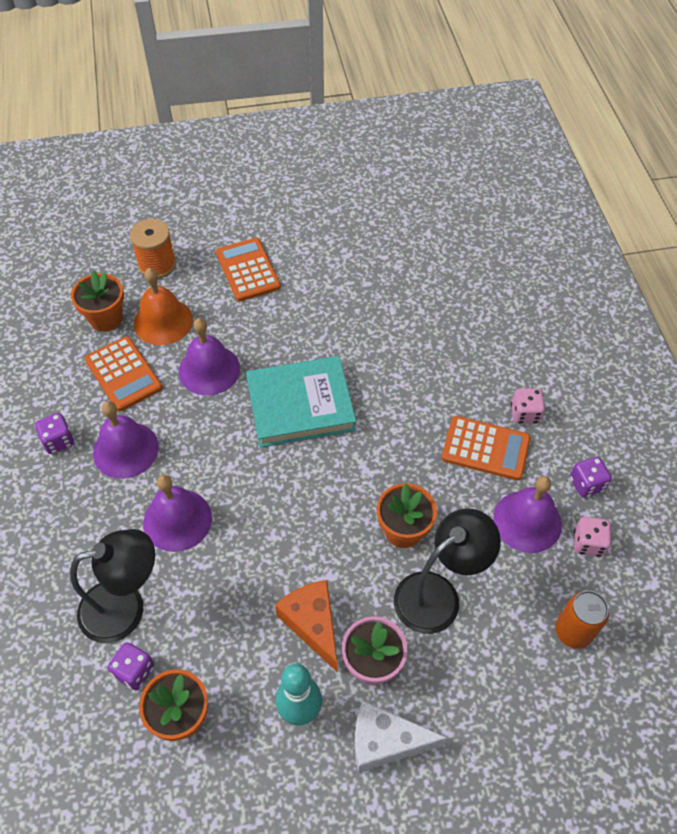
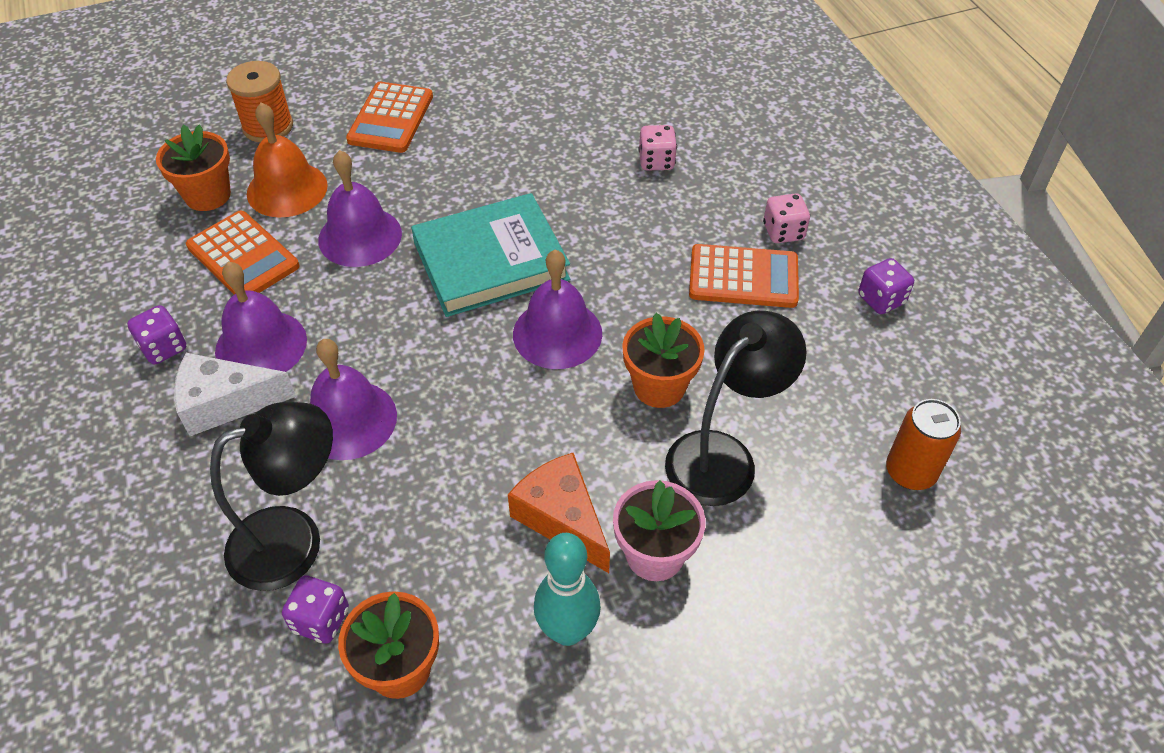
camera: 10 degrees left, 5 degrees down
(248, 270) = (390, 118): orange calculator -> orange calculator turned 135 degrees counterclockwise
(385, 741) = (695, 649): white cheese -> white cheese (225, 403)
(527, 521) = (817, 352): purple bell -> purple bell (557, 333)
(588, 543) = (901, 366): pink dice -> pink dice (656, 161)

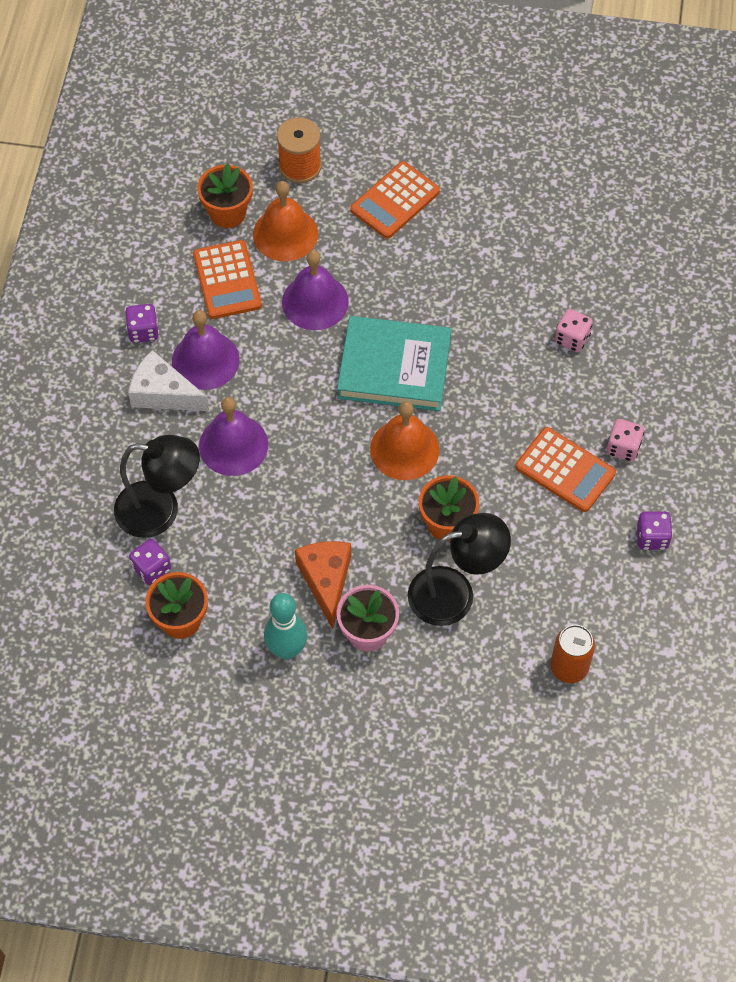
camera: 30 degrees right, 10 degrees up
(557, 333) = (404, 449): purple bell -> orange bell

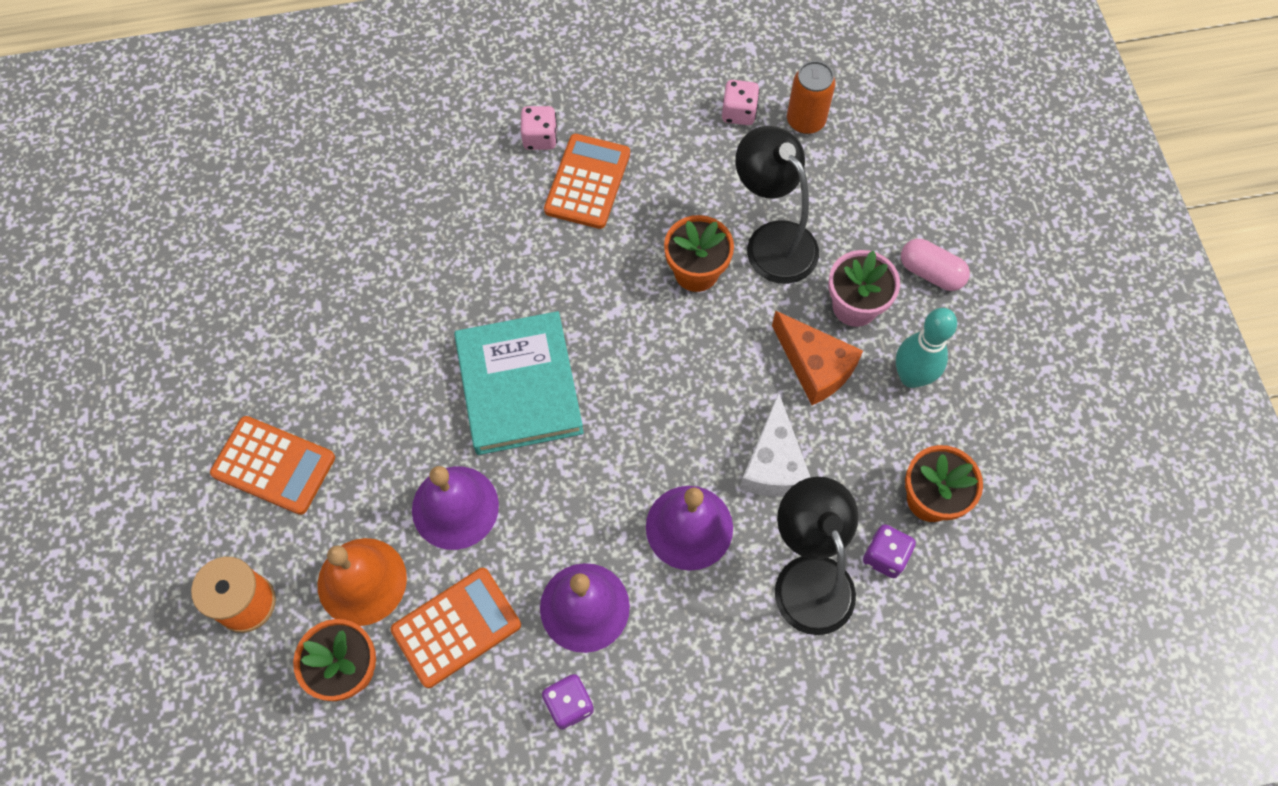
camera: 110 degrees left, 5 degrees up
(163, 393) = (650, 640): white cheese -> white cheese (773, 463)
(326, 580) = (814, 366): orange cheese -> orange cheese turned 105 degrees counterclockwise
(375, 707) = (931, 272): none -> pink capsule
(404, 449) = (622, 341): orange bell -> none
(572, 338) = (418, 220): pink dice -> pink dice (739, 113)
(652, 537) = (634, 88): purple dice -> none

